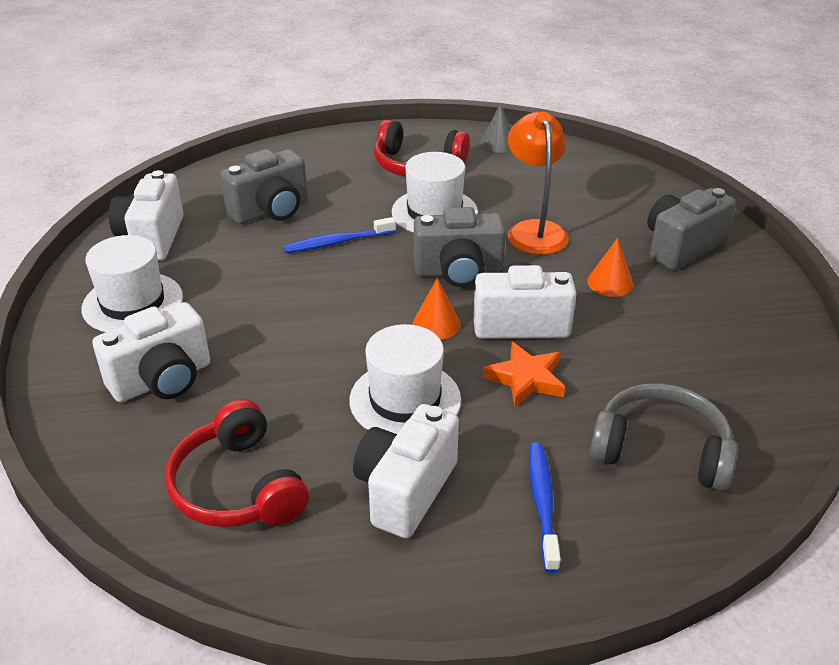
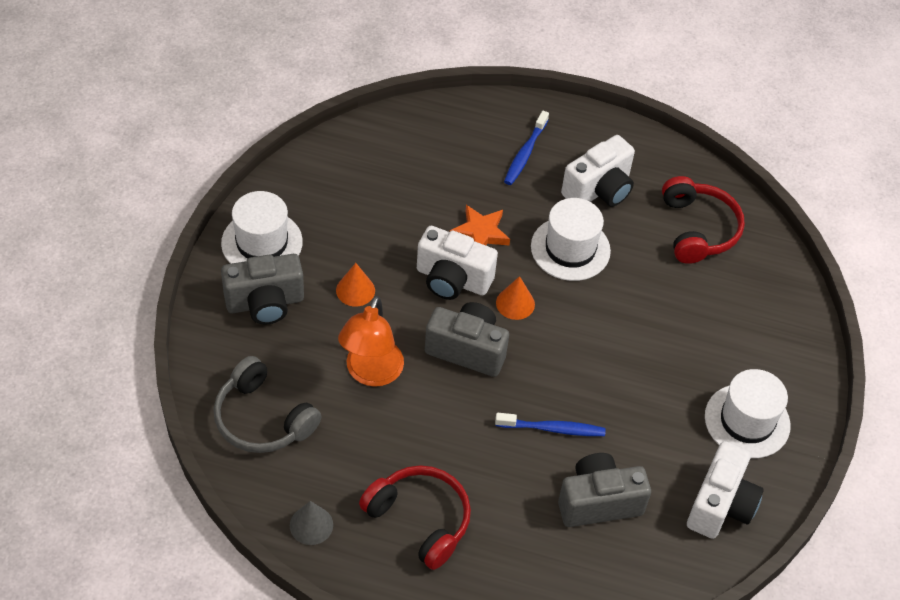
camera: 160 degrees left, 15 degrees up
(162, 380) = (733, 329): white camera -> none
(434, 212) = (444, 435): white hat -> white hat (262, 242)
(661, 450) = (433, 155): grey headphones -> grey headphones (262, 419)

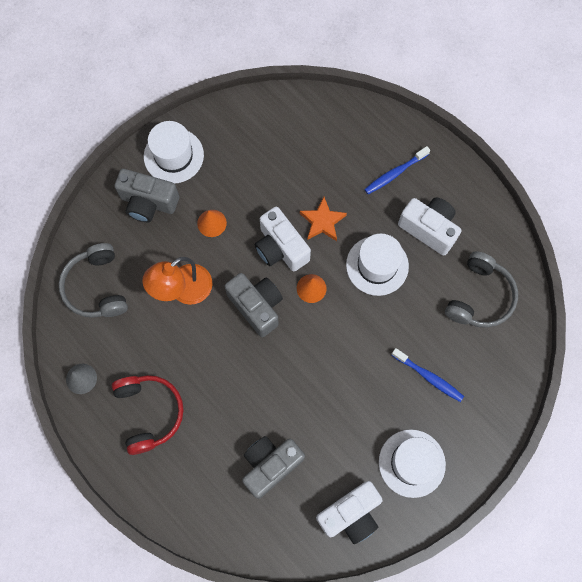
camera: 35 degrees right, 20 degrees up
(552, 429) = (275, 395): blue toothbrush -> blue toothbrush (428, 376)
(598, 502) = (270, 465): grey camera -> grey camera turned 60 degrees counterclockwise
(599, 190) = (429, 229): white camera -> white camera turned 135 degrees counterclockwise
(698, 229) = (479, 296): red headphones -> grey headphones

